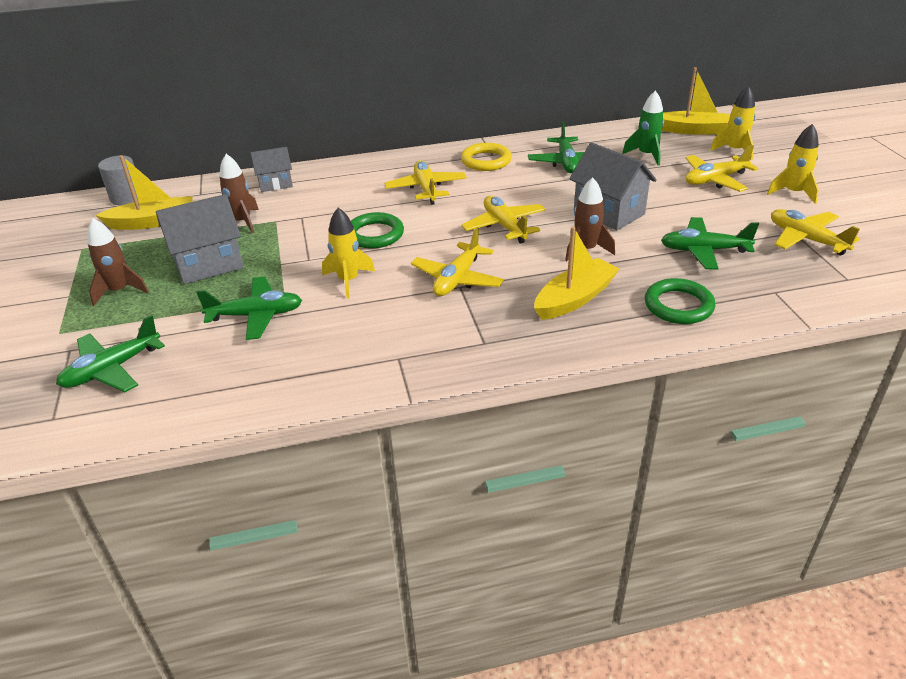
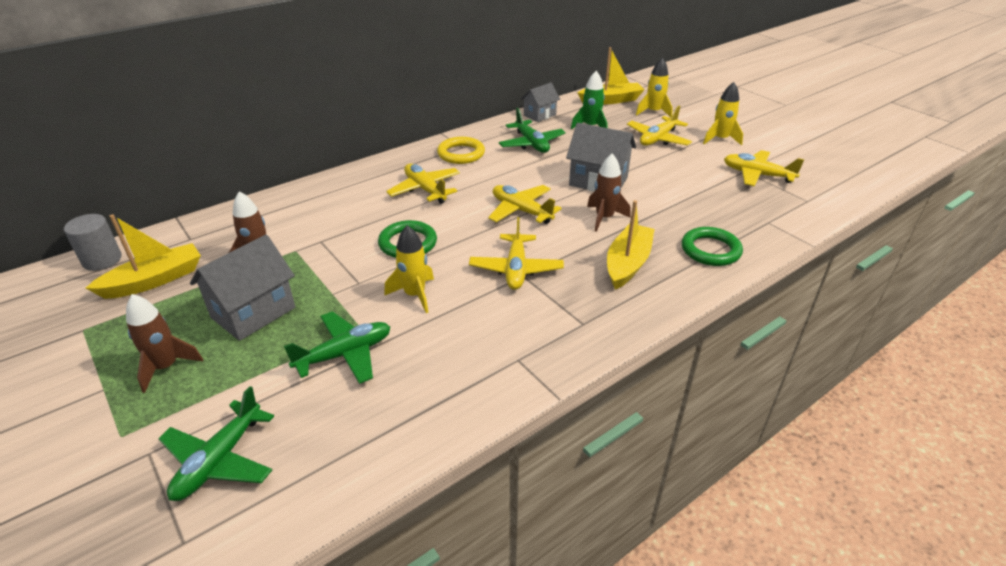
camera: 25 degrees left, 0 degrees up
(275, 184) = (268, 212): grey house -> grey house (539, 115)
(704, 251) = (694, 199): green plane -> none

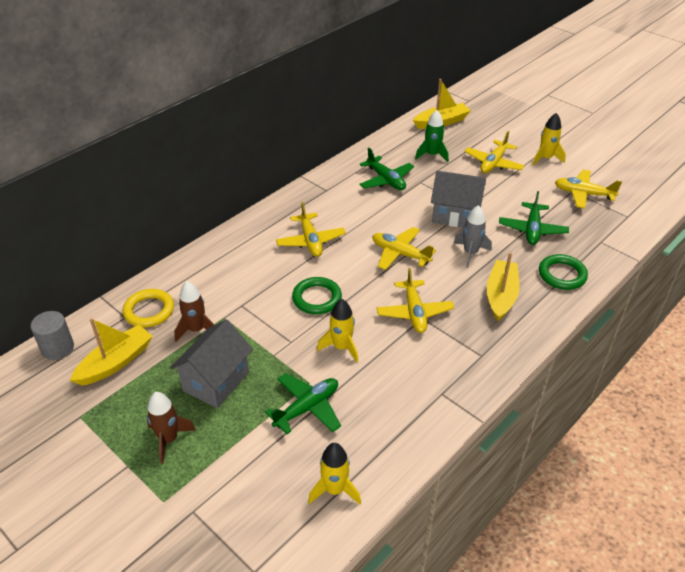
camera: 10 degrees left, 5 degrees up
(219, 460) = (250, 508): green plane -> green plane (532, 229)
(425, 190) = (310, 241): yellow plane -> yellow plane turned 150 degrees counterclockwise
(461, 154) = (327, 198): yellow ring -> yellow ring (149, 311)
(539, 115) = (383, 146): grey house -> none
(604, 218) = (470, 253): brown rocket -> grey rocket
(653, 112) = (482, 132): yellow rocket -> yellow rocket (335, 490)

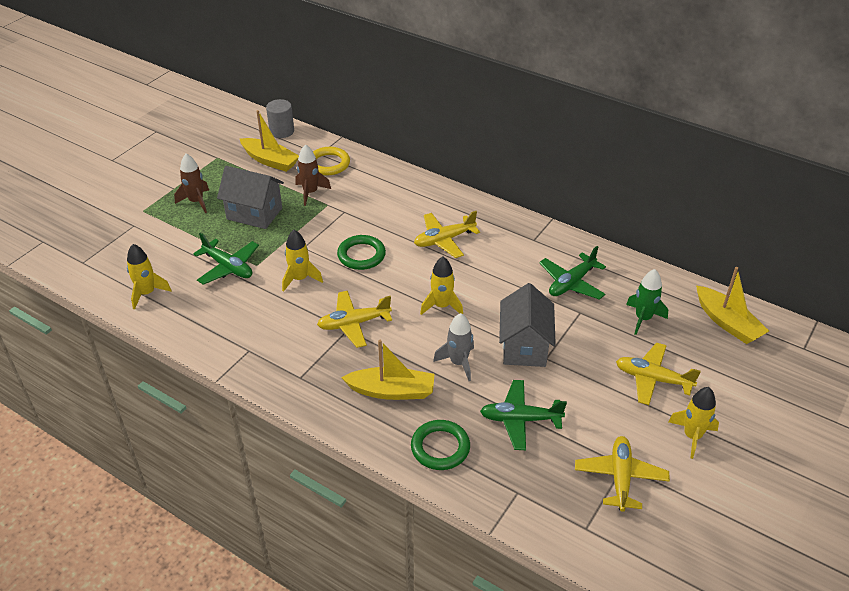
camera: 80 degrees right, 0 degrees up
(400, 254) = (441, 306): yellow plane -> yellow rocket

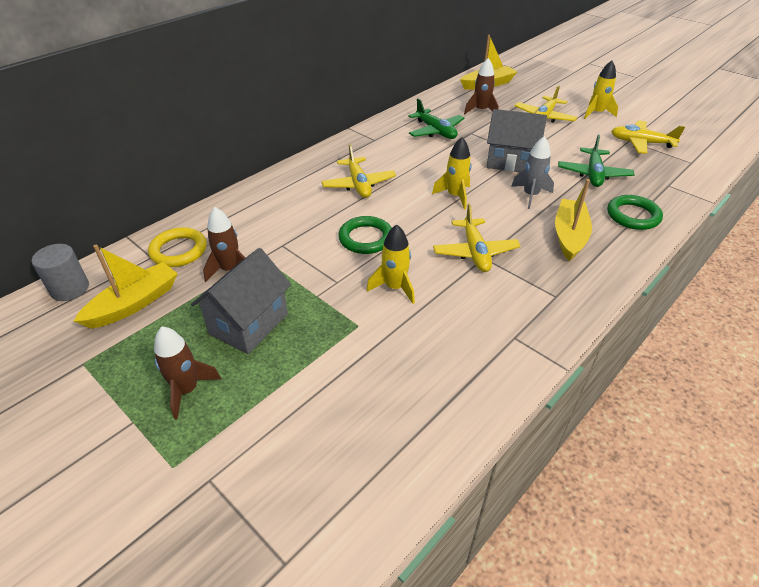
camera: 80 degrees left, 0 degrees up
(147, 293) = (391, 452): yellow rocket -> none
(228, 267) = (355, 354): green plane -> none
(643, 319) = (481, 110): green rocket -> brown rocket

